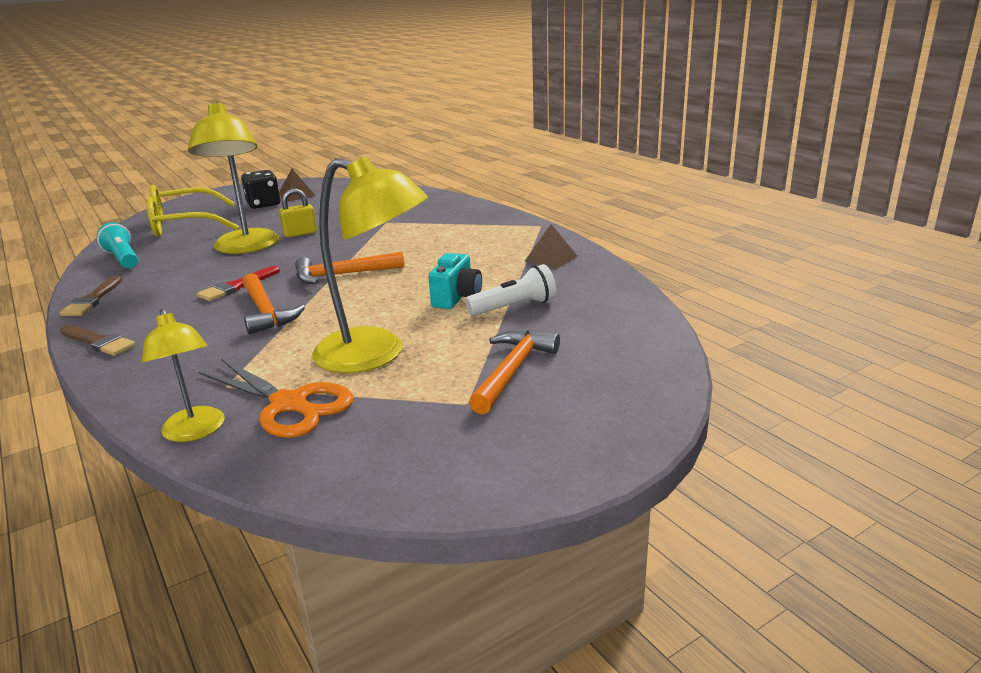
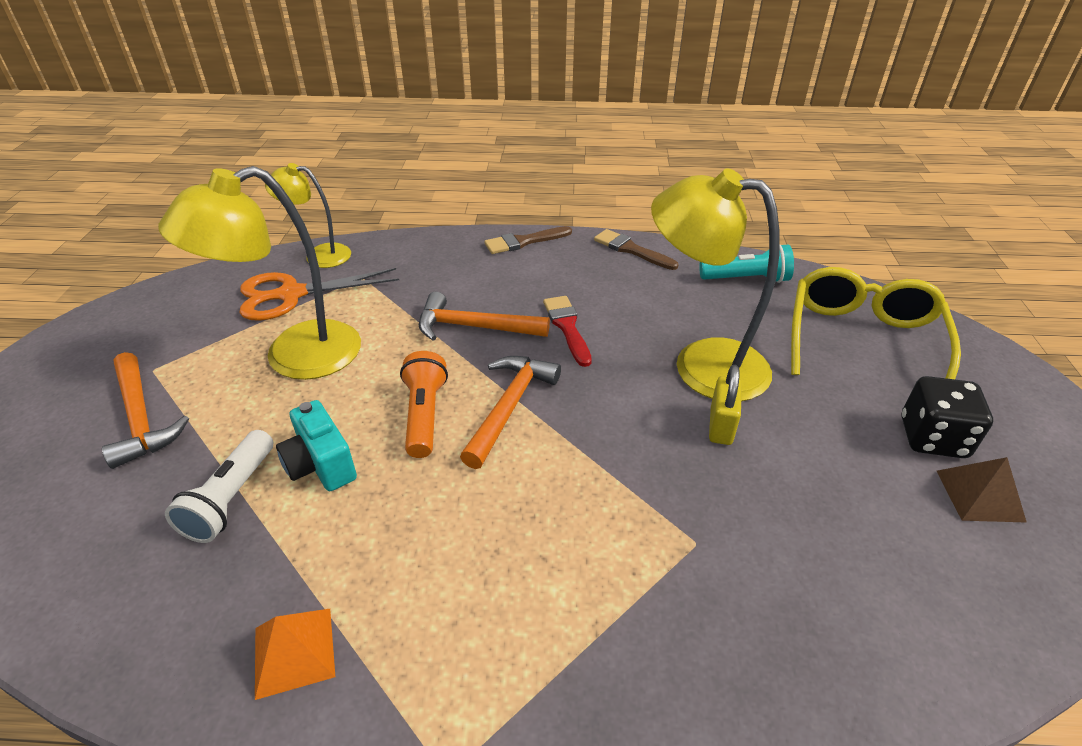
camera: 125 degrees right, 15 degrees up
(379, 291) = (424, 415): none -> orange flashlight
(551, 258) = (294, 652): brown pyramid -> orange pyramid

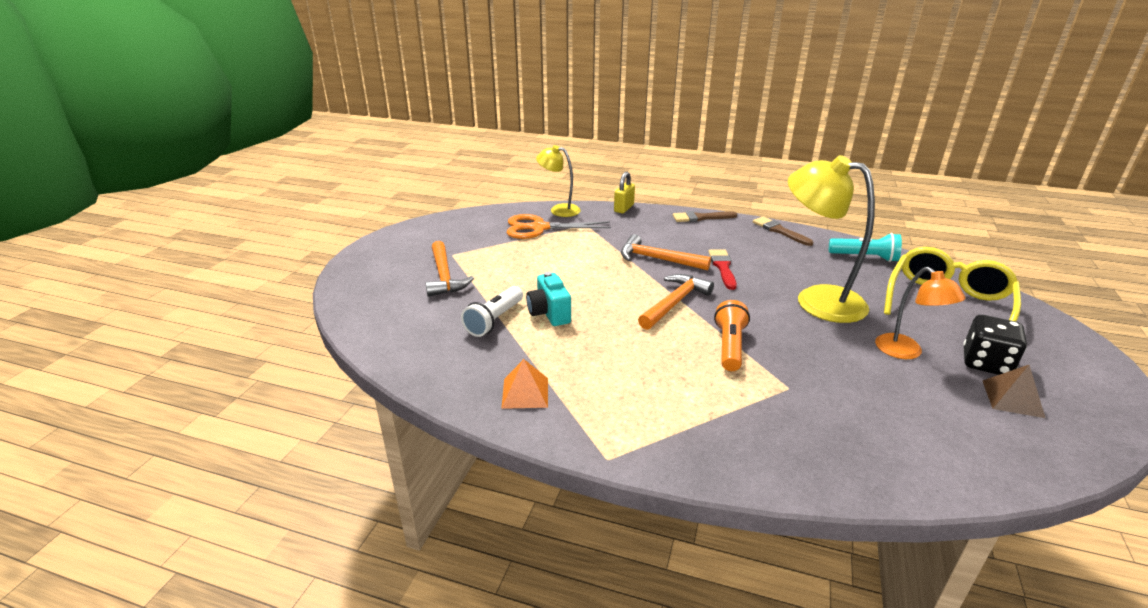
camera: 15 degrees right, 10 degrees down
(294, 357) = (538, 259): yellow lamp -> none
(424, 415) = (617, 299): orange flashlight -> orange flashlight (729, 346)
(721, 426) = (822, 333): yellow padlock -> yellow padlock (624, 208)
(833, 438) = (906, 352): none -> orange lamp

